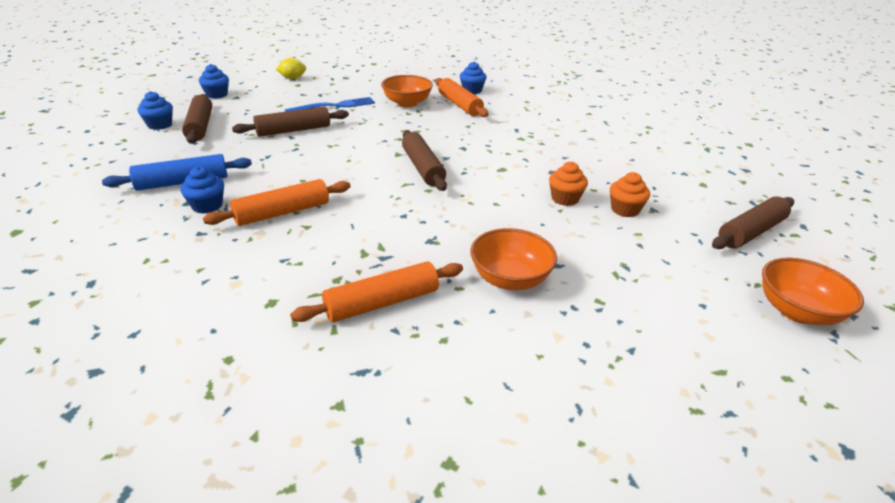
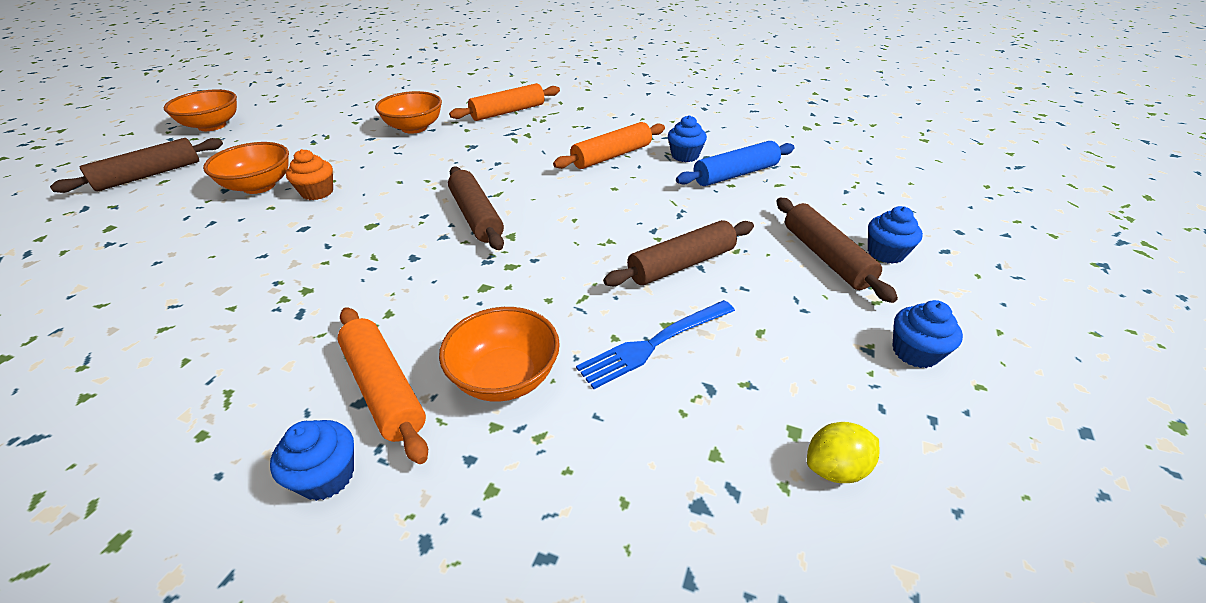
camera: 175 degrees right, 5 degrees up
(625, 210) = (259, 186): orange cupcake -> orange bowl

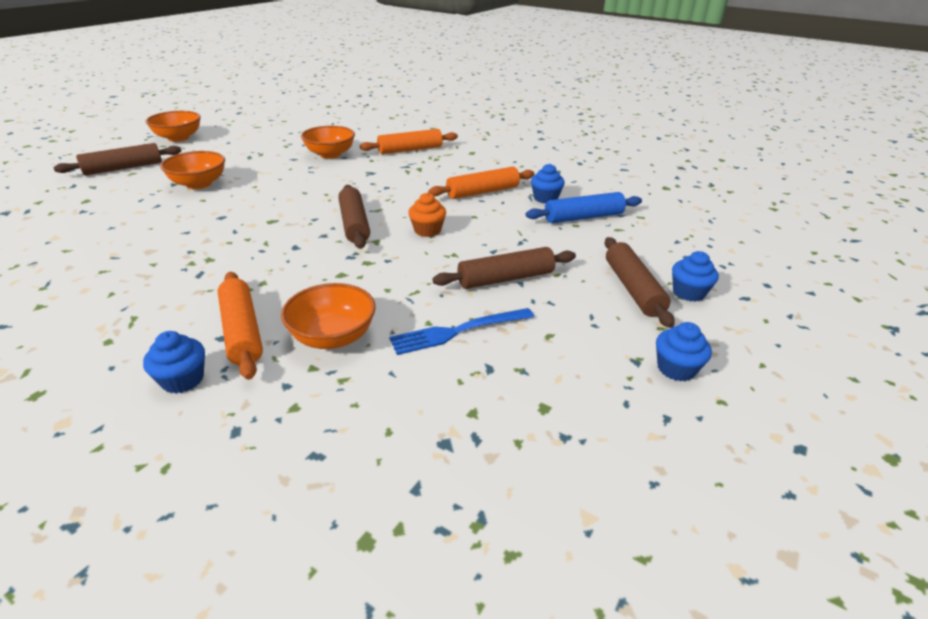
camera: 10 degrees right, 5 degrees down
(317, 192) = (240, 193): orange cupcake -> orange cupcake (427, 230)
(835, 468) = (565, 437): yellow lemon -> none

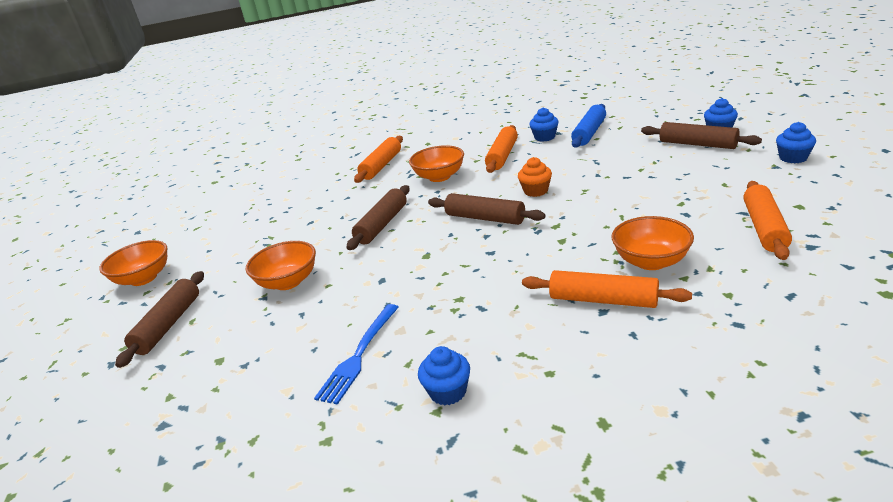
camera: 40 degrees left, 5 degrees down
(183, 380) = (649, 339): blue cupcake -> blue cupcake (448, 392)
(330, 154) = (331, 202): orange bowl -> orange bowl (439, 177)
(457, 332) = (690, 213): blue fork -> blue fork (358, 356)
(463, 394) = (764, 228): none -> orange rolling pin
(505, 278) = (640, 180): brown rolling pin -> brown rolling pin (382, 224)

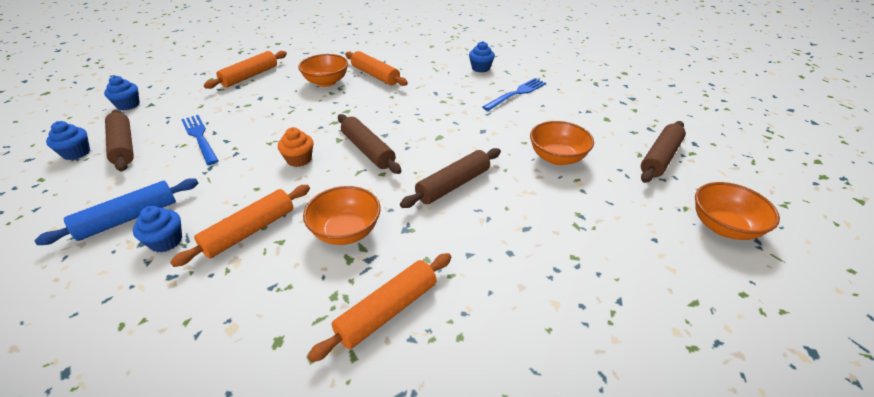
camera: 160 degrees left, 10 degrees up
(655, 169) = (199, 137): none -> blue fork

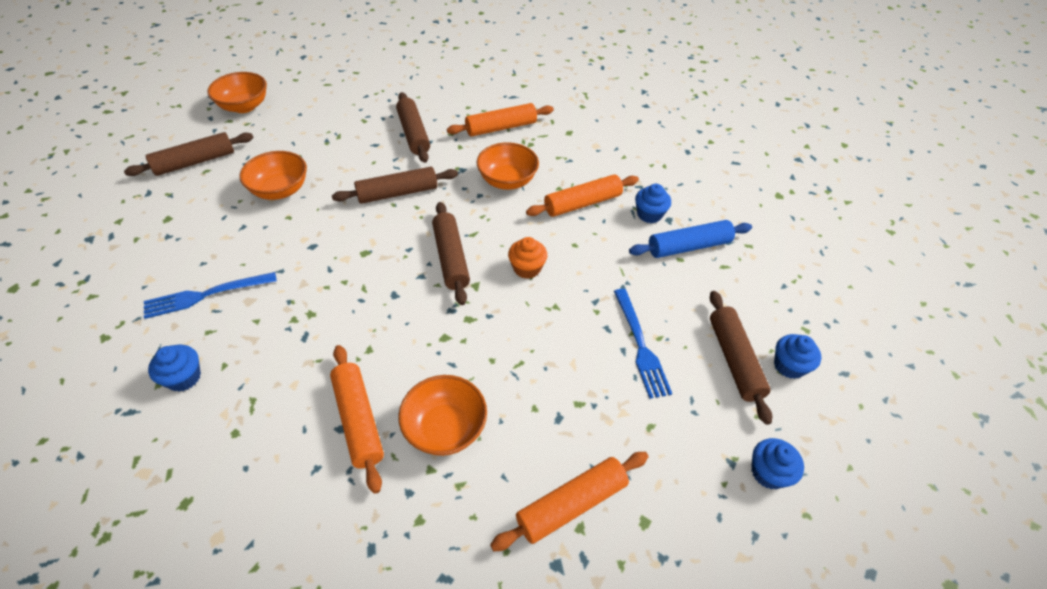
camera: 160 degrees left, 10 degrees up
(496, 258) = (413, 134): none -> brown rolling pin

